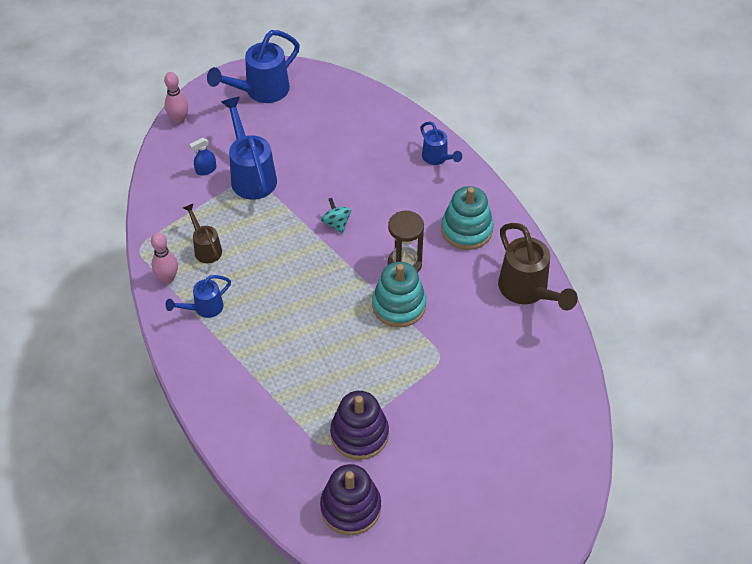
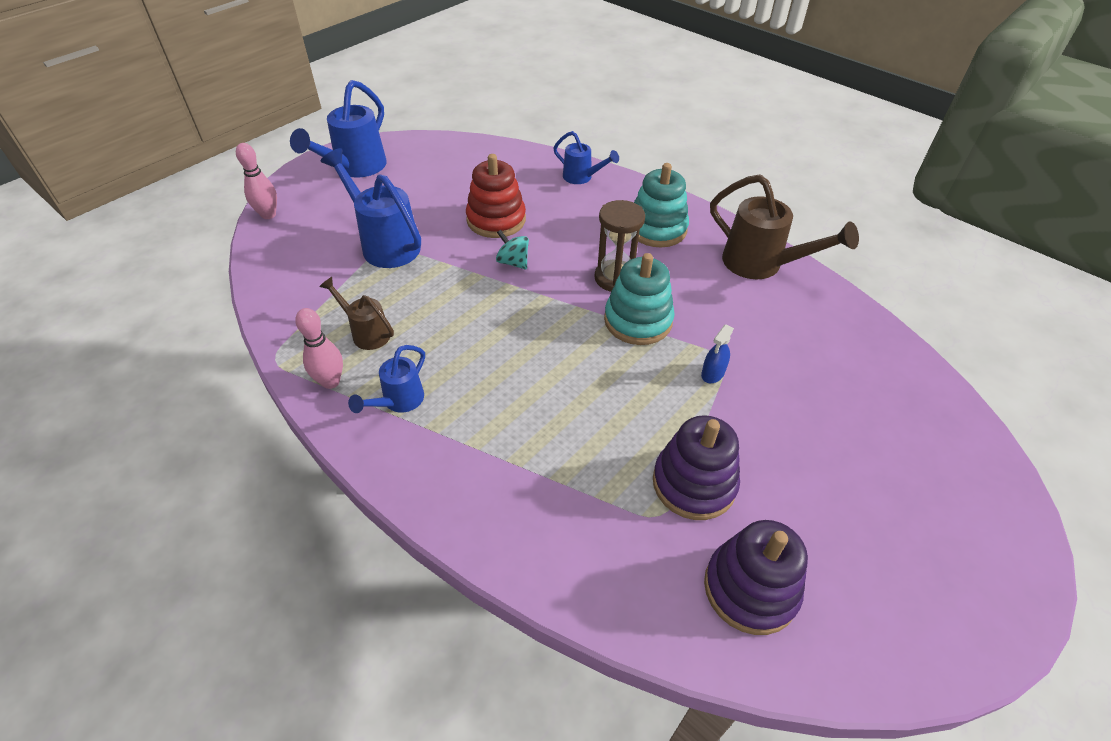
camera: 25 degrees left, 5 degrees down
(206, 170) = (326, 253): blue spray bottle -> blue spray bottle (713, 373)
(345, 179) = (496, 220): none -> red stacking toy

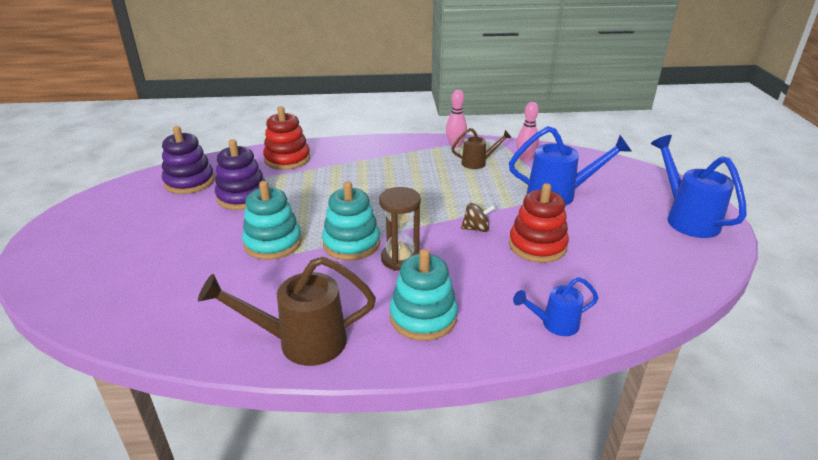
camera: 135 degrees right, 15 degrees down
(268, 215) = (642, 170): pink bowling pin -> pink bowling pin (525, 159)
(398, 402) = (416, 154): blue watering can -> none
(513, 262) = (476, 229): turquoise spinning top -> brown spinning top
(563, 534) = (287, 159): none -> red stacking toy
(713, 373) = (273, 243): blue spray bottle -> turquoise stacking toy

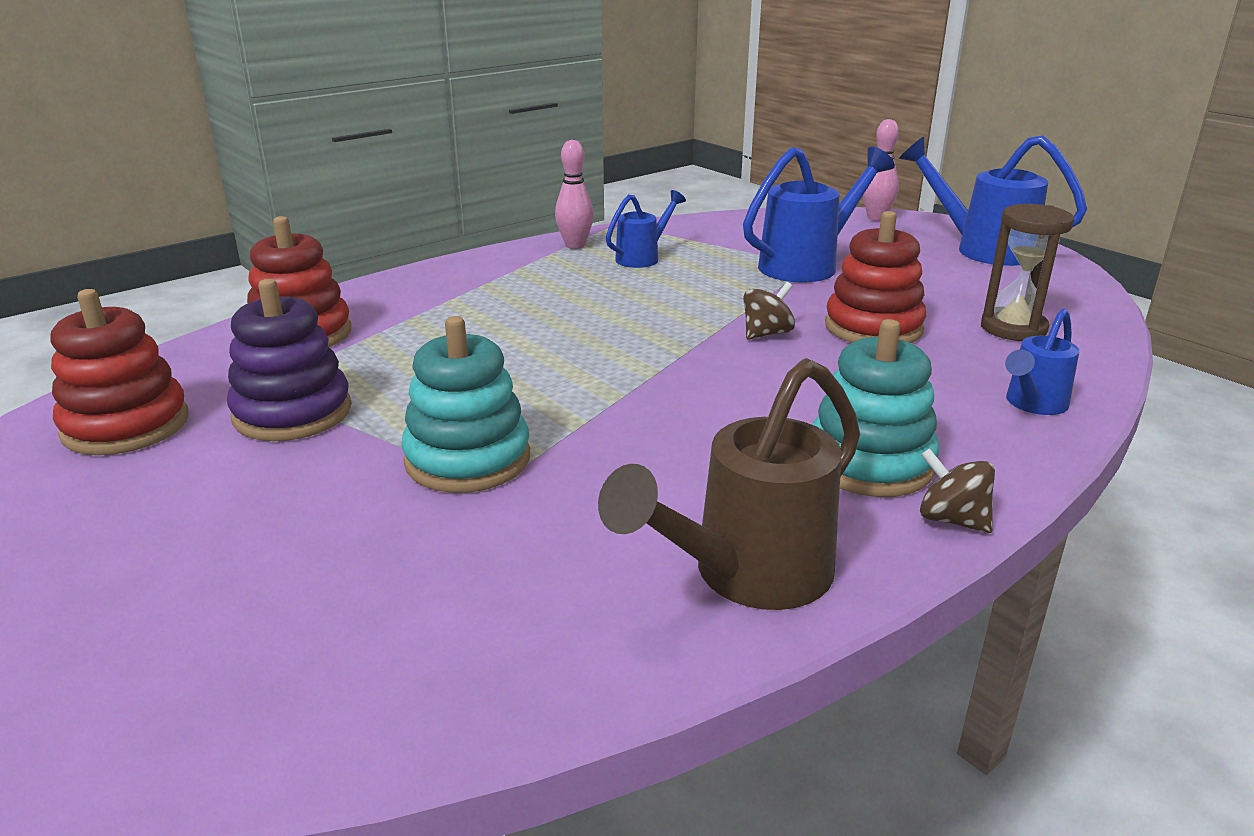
camera: 35 degrees left, 5 degrees down
(189, 182) = (126, 425): purple stacking toy -> red stacking toy
(351, 243) = (611, 412): turquoise stacking toy -> none
(400, 259) = (720, 405): brown hourglass -> brown hourglass (1013, 328)
(417, 361) = (951, 519): none -> brown spinning top
(478, 163) = (643, 257): brown watering can -> blue watering can
(525, 159) = (701, 238): pink bowling pin -> pink bowling pin (876, 218)

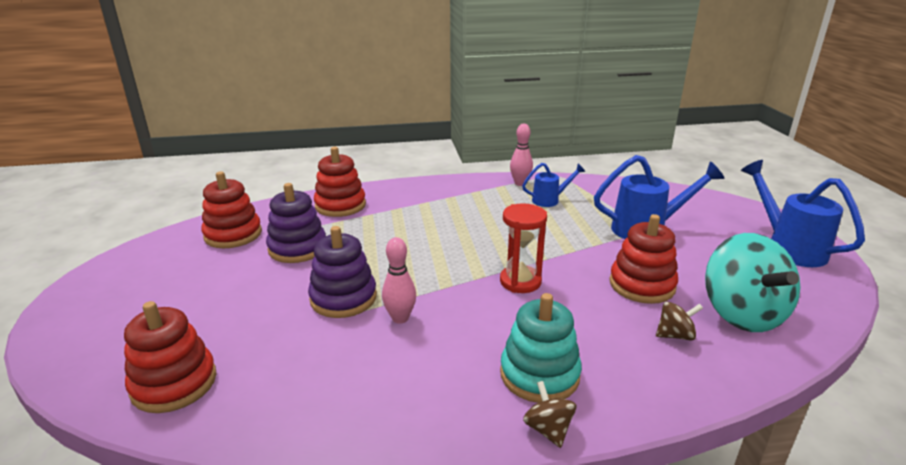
camera: 30 degrees right, 0 degrees up
(288, 684) = (174, 383): none -> red stacking toy
(468, 459) = (343, 298): turquoise stacking toy -> purple stacking toy
(717, 364) = (520, 281): none -> red hourglass
(746, 577) = (401, 415): brown watering can -> none
(766, 334) = (569, 270): brown spinning top -> brown spinning top (675, 335)
(876, 218) = (733, 205): pink bowling pin -> pink bowling pin (400, 318)
(1013, 328) = (742, 314): brown hourglass -> turquoise spinning top
(1032, 405) = (690, 373): blue watering can -> none

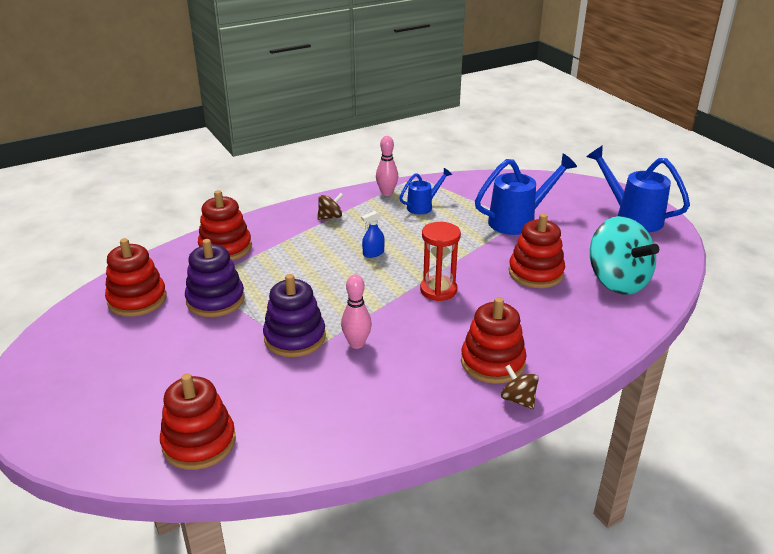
camera: 20 degrees left, 5 degrees up
(473, 233) = (373, 253): none -> blue spray bottle
(539, 374) = (492, 362): turquoise stacking toy -> red stacking toy
(675, 335) = (576, 309): brown spinning top -> brown spinning top (330, 217)

